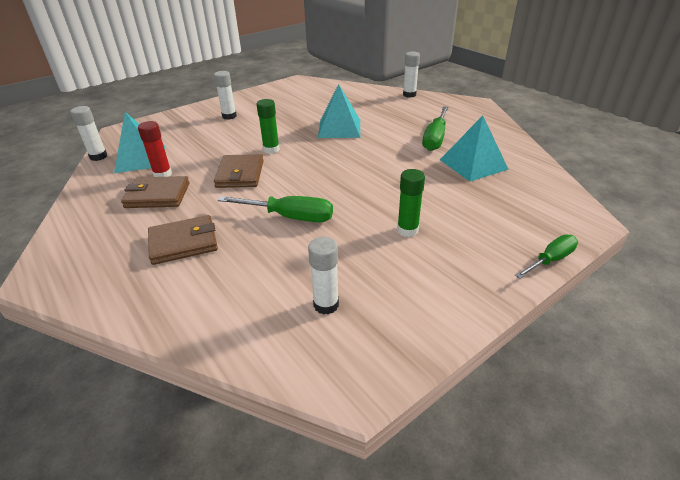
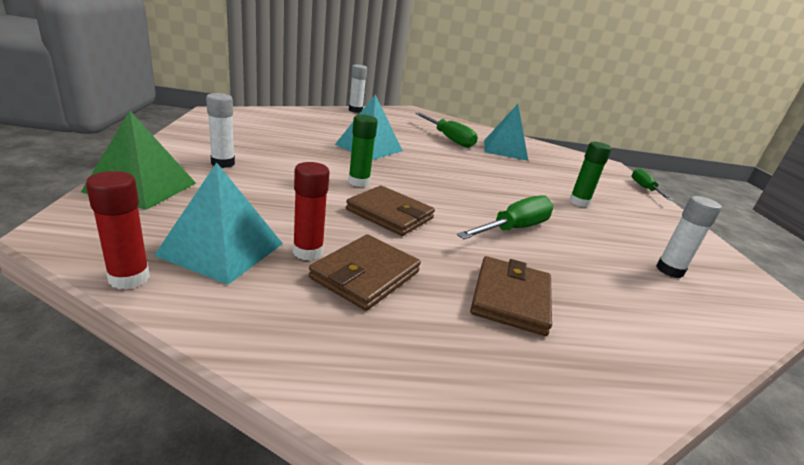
camera: 60 degrees left, 10 degrees down
(98, 156) = (129, 278): white glue stick -> red glue stick
(173, 119) = (142, 187): none -> green pyramid

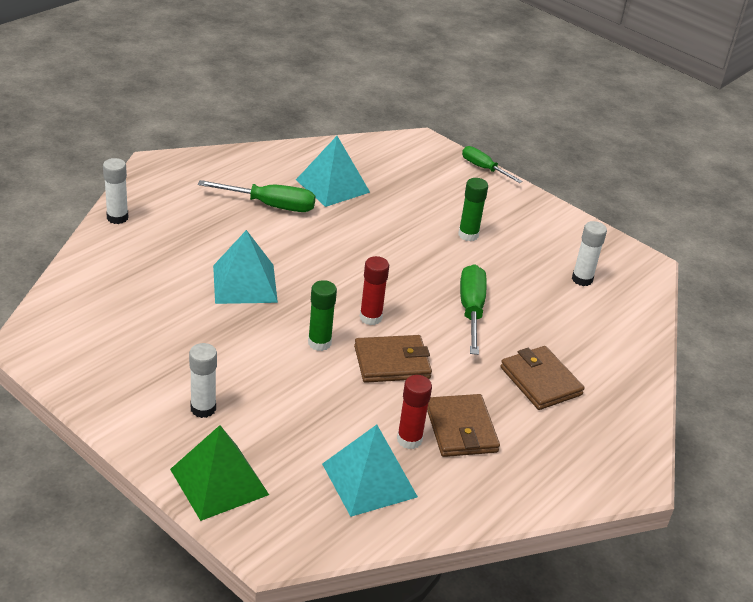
camera: 45 degrees left, 10 degrees up
(129, 278) = (372, 538): red glue stick -> red glue stick (370, 317)

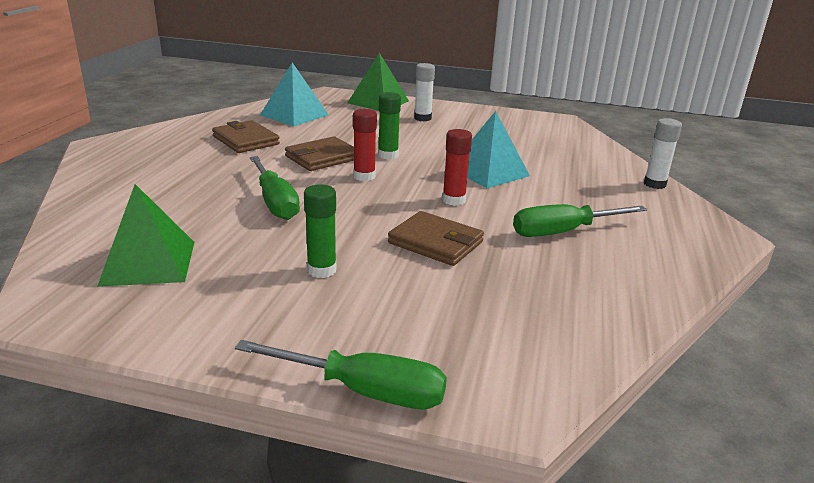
camera: 155 degrees right, 10 degrees down
(332, 186) = (537, 275): turquoise pyramid -> none
(409, 439) = (280, 130): red glue stick -> red glue stick (453, 200)
(483, 168) = (365, 391): green screwdriver -> green screwdriver, size x1.50
(540, 381) = (187, 173): brown wallet -> brown wallet (435, 242)
(582, 279) = (149, 263): white glue stick -> green pyramid

